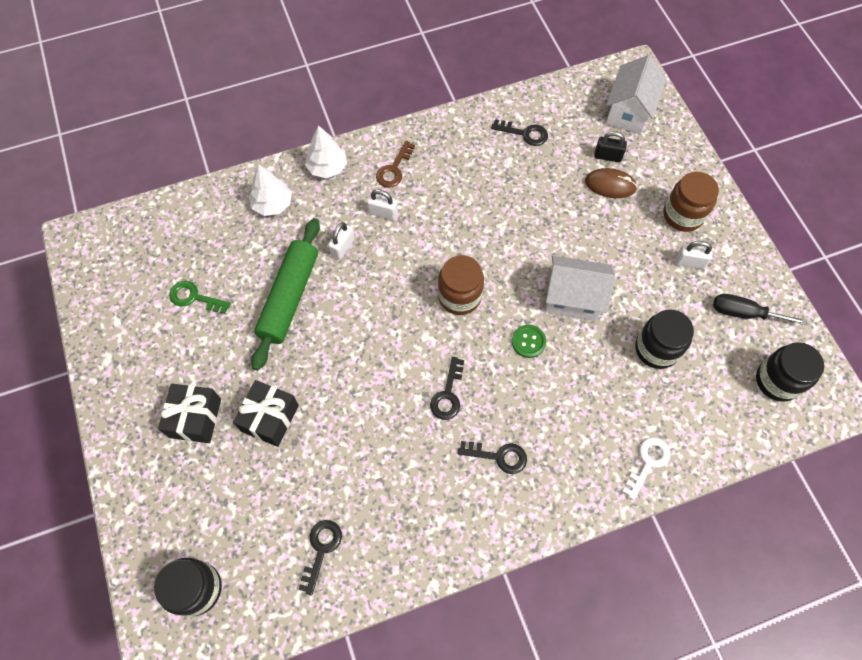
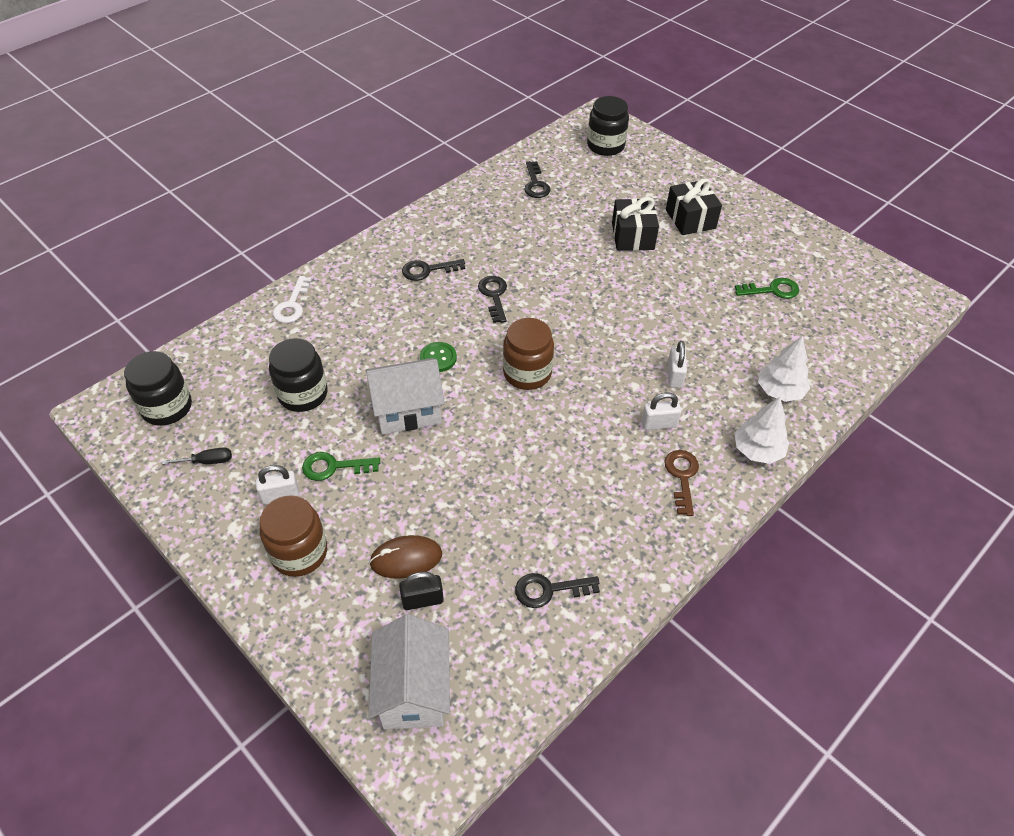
camera: 155 degrees right, 15 degrees down
(289, 297) = (689, 318): green rolling pin -> none
(644, 271) = (334, 467): none -> green key
(744, 313) = (207, 461): black screwdriver -> black screwdriver, size x0.62

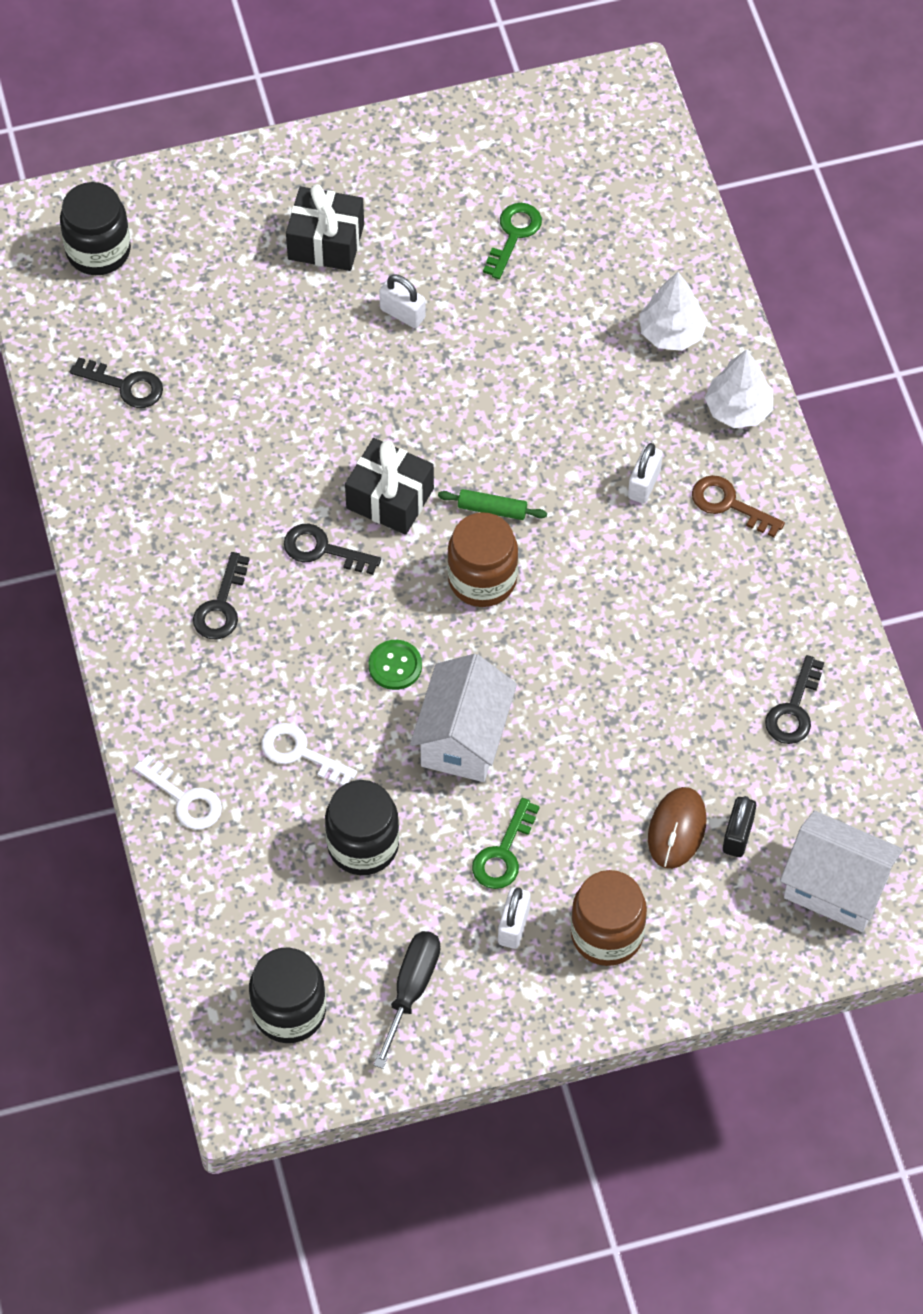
camera: 60 degrees left, 10 degrees up
(207, 461) = (411, 989): black screwdriver -> black screwdriver, size x1.62
(351, 340) = (300, 753): none -> white key
(579, 357) = (492, 509): none -> green rolling pin
(632, 236) = (314, 329): black gift -> black gift (390, 498)
(674, 376) = (584, 425): white padlock -> white padlock (402, 313)

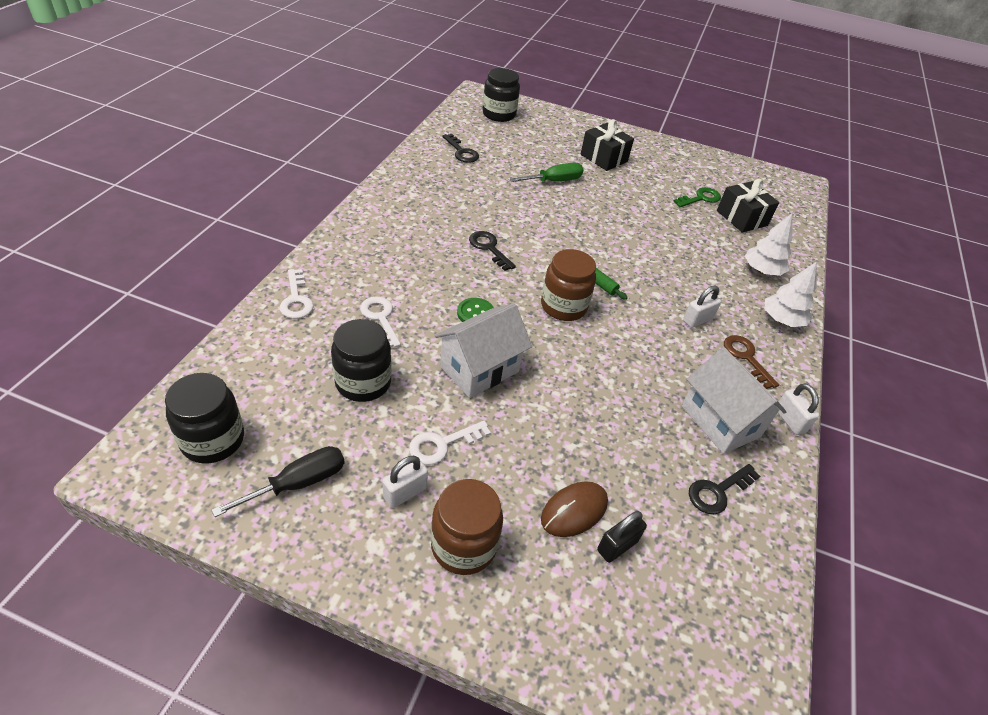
camera: 30 degrees right, 15 degrees down
(221, 606) = (413, 239): black key -> none
(299, 351) = (554, 181): none -> green screwdriver
(390, 498) = (545, 249): black gift -> black gift (741, 218)
(402, 313) = (618, 194): white padlock -> white padlock (789, 420)
(503, 853) = (442, 444): green key -> white key
(836, 887) = (672, 642): white house -> white house (720, 421)

